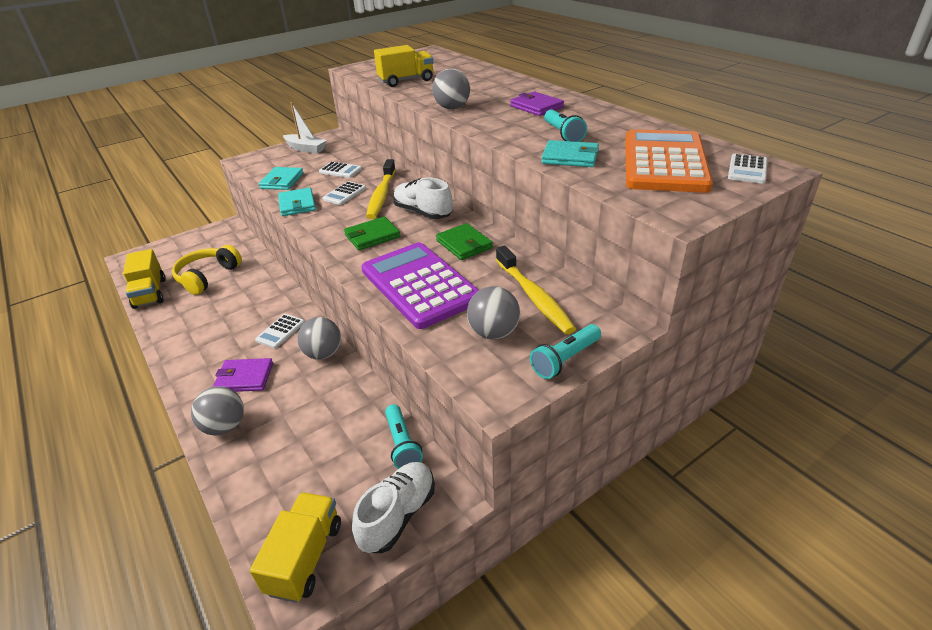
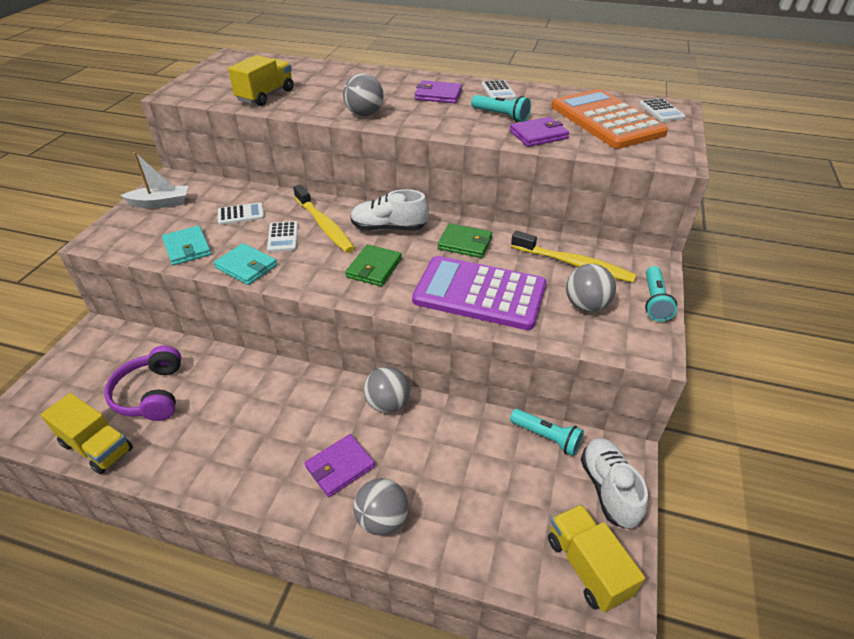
camera: 40 degrees left, 5 degrees up
(207, 276) = (151, 394): yellow headphones -> purple headphones
(280, 331) = (317, 406): white calculator -> white calculator (498, 91)
(570, 157) = (538, 135): turquoise wallet -> purple wallet

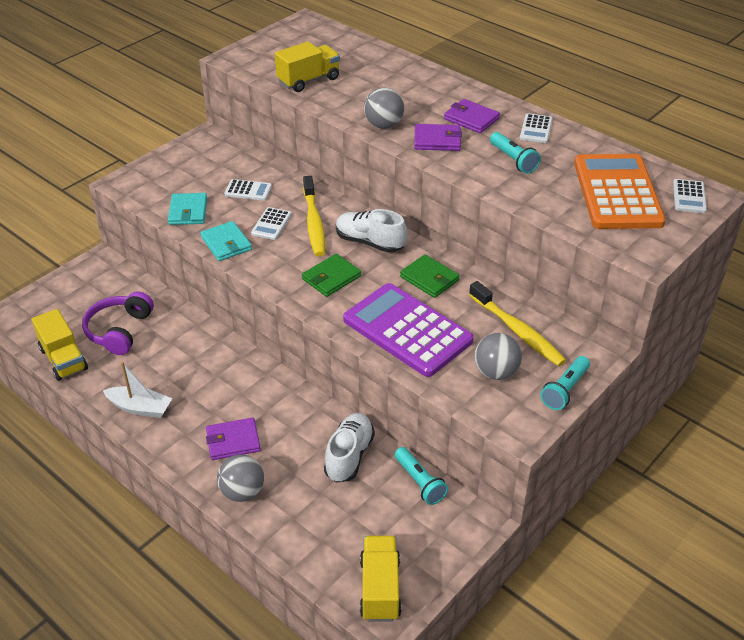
camera: 25 degrees right, 0 degrees up
(160, 203) = (187, 160): white boat -> white boat (140, 408)
(387, 404) = (301, 405): grey ball -> none
(538, 135) = (531, 192): purple wallet -> purple wallet (437, 140)
(608, 489) = (442, 542): white shoe -> white shoe (349, 456)

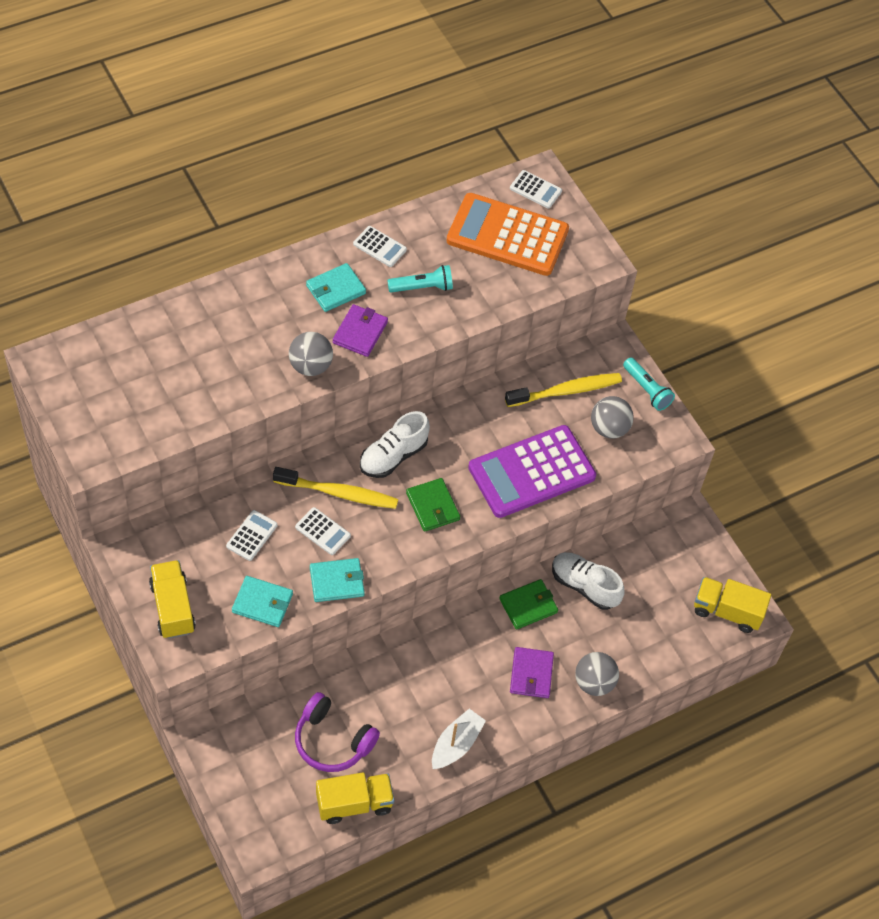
camera: 75 degrees left, 15 degrees up
(308, 80) = (184, 401): yellow truck -> yellow truck (172, 607)
(419, 482) = (633, 544): turquoise flashlight -> none
(429, 278) = (469, 428): green wallet -> green wallet (528, 606)
(471, 119) = (336, 289): purple wallet -> turquoise wallet

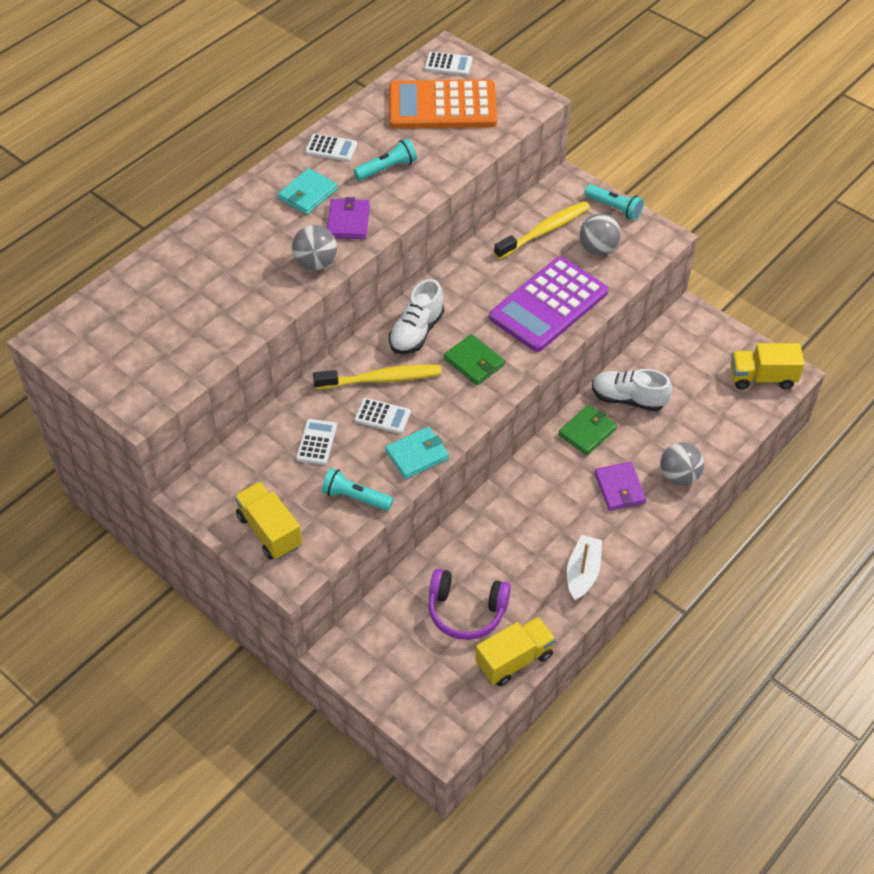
camera: 15 degrees left, 5 degrees down
(262, 603) = (355, 497): turquoise wallet -> turquoise flashlight

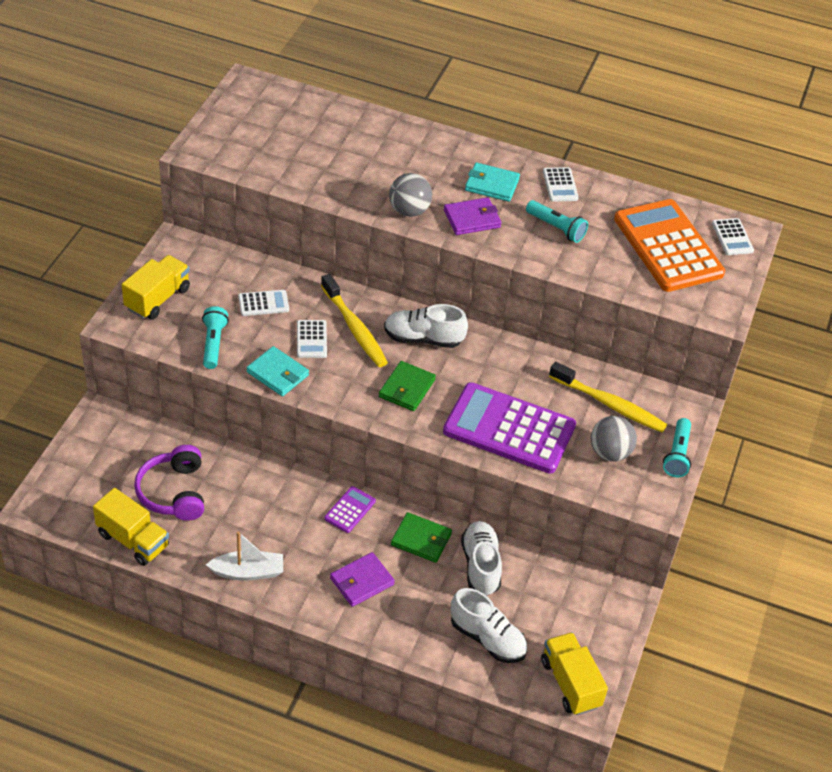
camera: 65 degrees right, 5 degrees down
(536, 474) = (350, 510): none -> purple calculator
(679, 476) = (399, 630): grey ball -> none
(704, 417) = (487, 638): none -> white shoe

